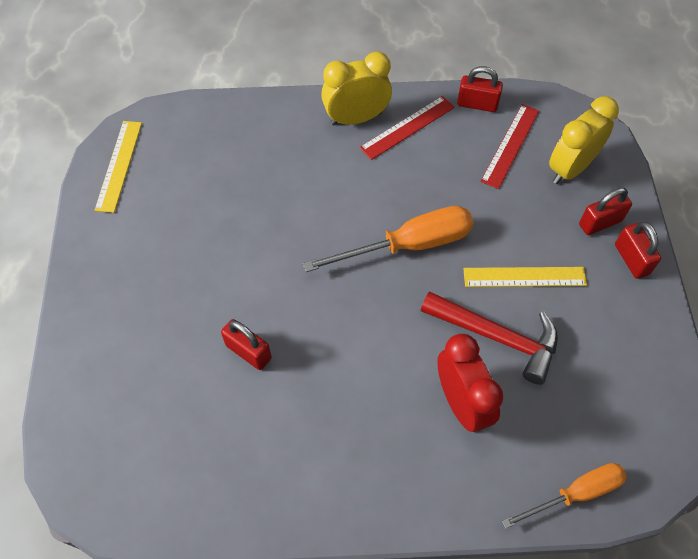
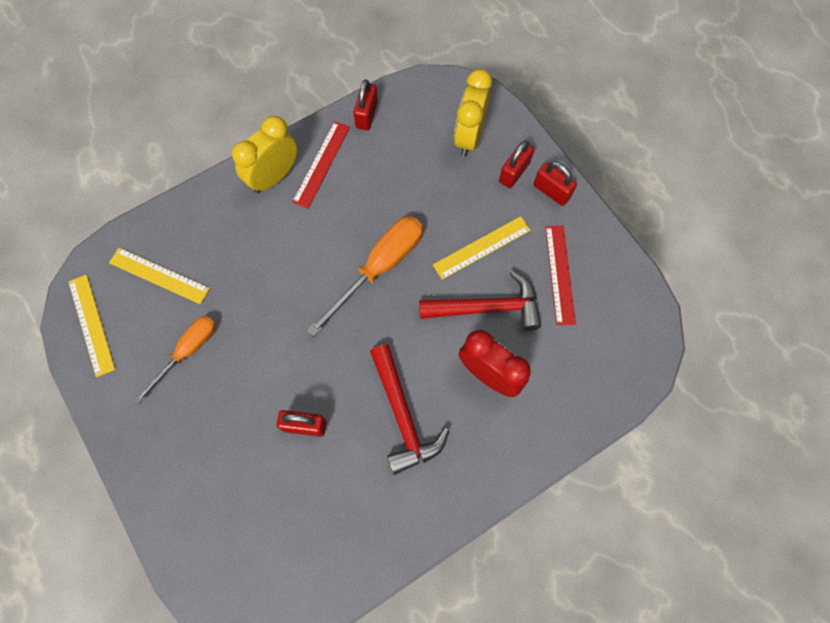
camera: 30 degrees left, 10 degrees up
(201, 153) = (159, 275): none -> yellow ruler
(349, 394) = (403, 415): none -> red hammer
(477, 104) = (366, 115): red padlock -> red padlock turned 60 degrees counterclockwise
(510, 145) = (412, 139): red ruler -> red ruler (559, 274)
(575, 494) = (603, 397): orange screwdriver -> orange screwdriver (187, 352)

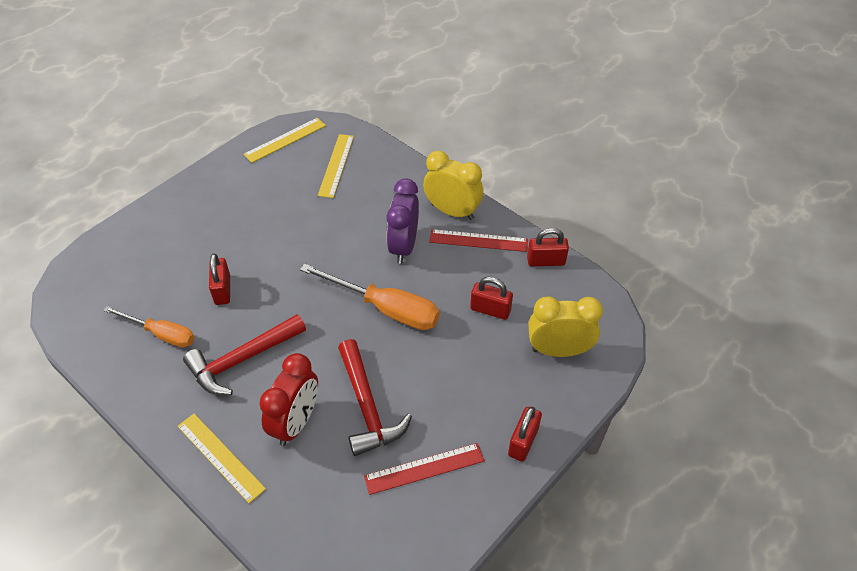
camera: 75 degrees right, 20 degrees down
(187, 352) = (274, 199): orange screwdriver -> orange screwdriver (161, 334)
(305, 233) = (404, 246): none -> purple clock
(482, 247) = (433, 388): yellow ruler -> yellow ruler (220, 457)
(514, 172) = (532, 400): red padlock -> red padlock (490, 310)

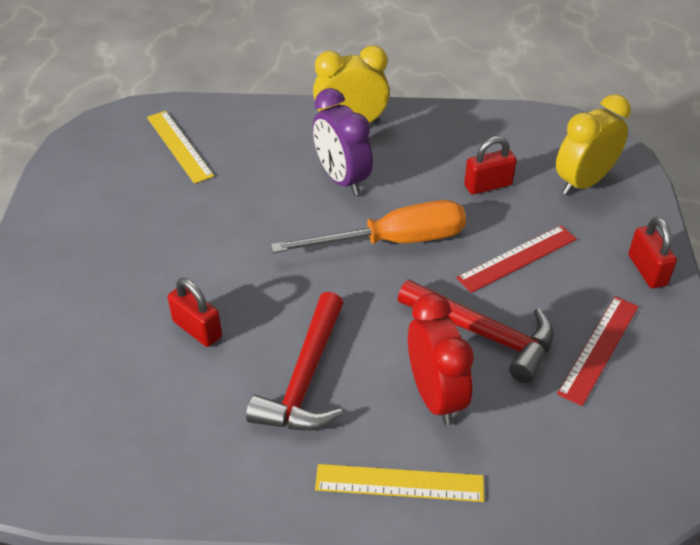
camera: 40 degrees left, 5 degrees down
(161, 334) = (177, 416): orange screwdriver -> none
(285, 140) = (89, 151): yellow ruler -> none
(478, 240) = (406, 136): red ruler -> red ruler (517, 258)
(546, 261) = (484, 120): red padlock -> none

